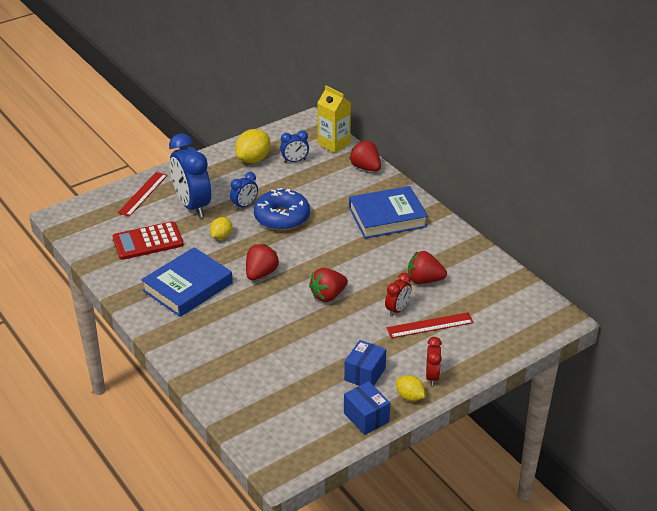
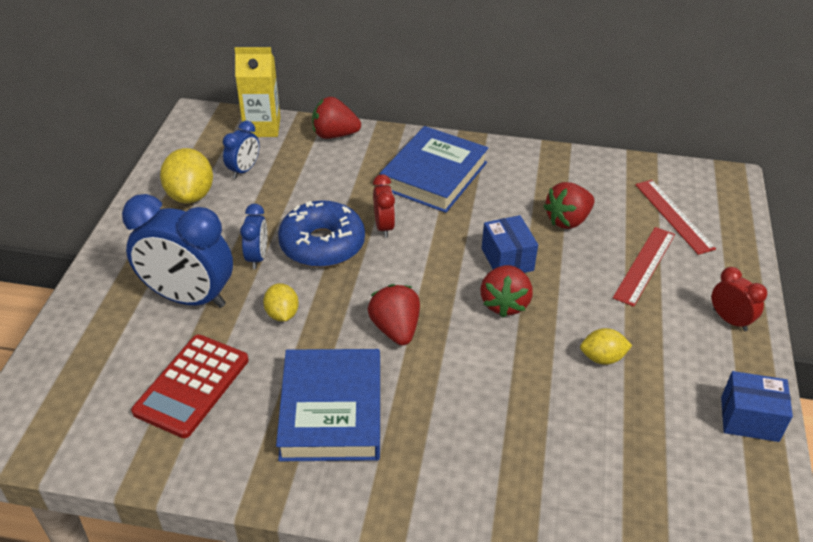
camera: 45 degrees left, 5 degrees up
(143, 194) = (95, 324): red ruler -> red ruler (673, 216)
(365, 374) = (672, 368): blue box -> blue box (507, 259)
(397, 309) = (592, 270): red clock -> red clock (384, 227)
(410, 397) = (747, 359): yellow lemon -> yellow lemon (602, 358)

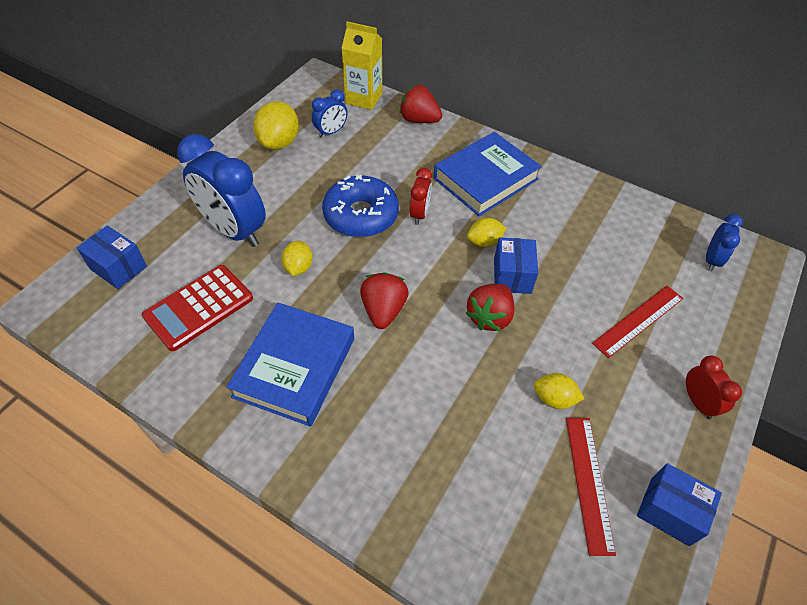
camera: 20 degrees right, 10 degrees up
(72, 374) = (118, 268): none -> blue box
(257, 257) = (304, 211): blue clock -> blue clock (711, 260)
(464, 235) = (484, 242): none -> yellow lemon
(567, 220) = (586, 255): red strawberry -> none
(673, 216) = (691, 280): red ruler -> red ruler (588, 482)

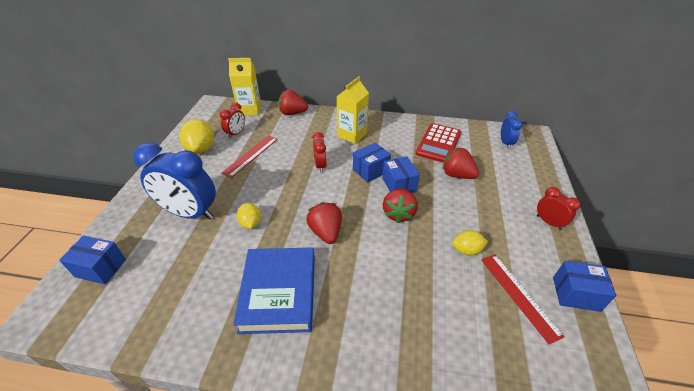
camera: 20 degrees left, 10 degrees down
(199, 307) = (182, 275): red calculator -> red calculator (438, 143)
(331, 132) = (236, 133): blue clock -> red clock
(361, 215) = (280, 177): blue donut -> none
(484, 242) = (371, 170): yellow lemon -> blue box
(485, 179) = (352, 135): blue book -> yellow carton
(604, 287) = (457, 175): none -> red strawberry
(638, 320) = (487, 187): red ruler -> red ruler (250, 155)

